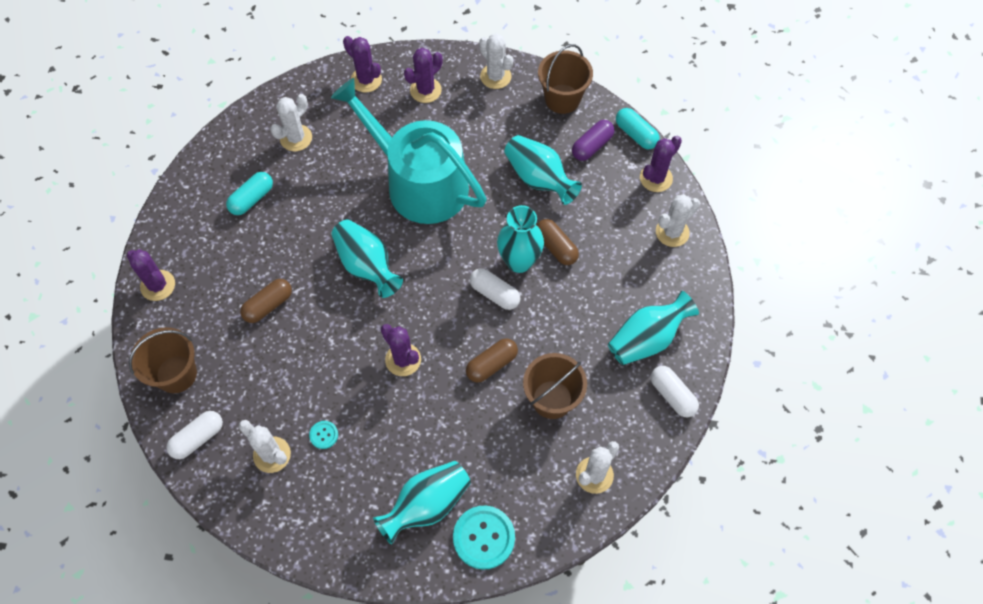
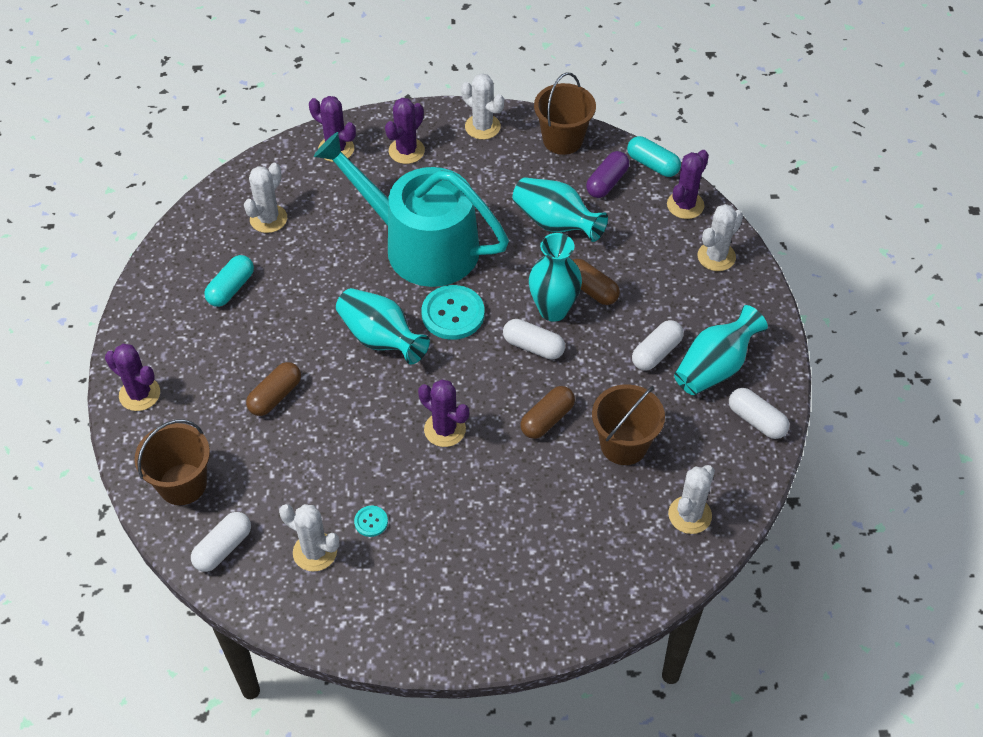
camera: 10 degrees left, 10 degrees down
(426, 505) = (507, 576): turquoise vase -> none
(484, 537) = (580, 599): turquoise button -> turquoise button (453, 314)
(599, 316) = (656, 353): none -> white capsule

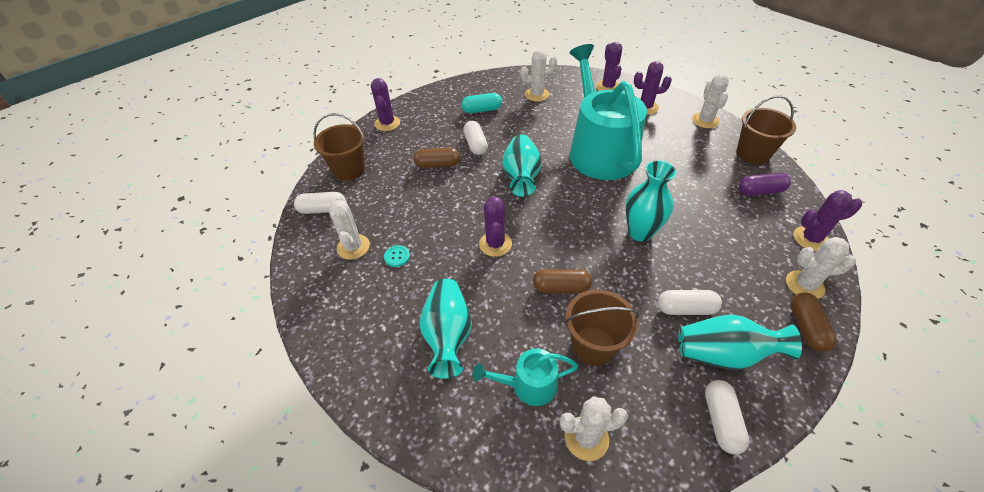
camera: 50 degrees right, 5 degrees down
(453, 314) = (575, 192): turquoise button -> none
(533, 346) = (602, 242): white capsule -> white capsule (475, 144)
(555, 223) = (697, 190): turquoise vase -> turquoise vase (448, 335)
(591, 289) = (680, 239): brown capsule -> brown capsule (806, 327)
(612, 518) = (528, 385): none -> turquoise watering can
(652, 164) = (808, 202): turquoise capsule -> none

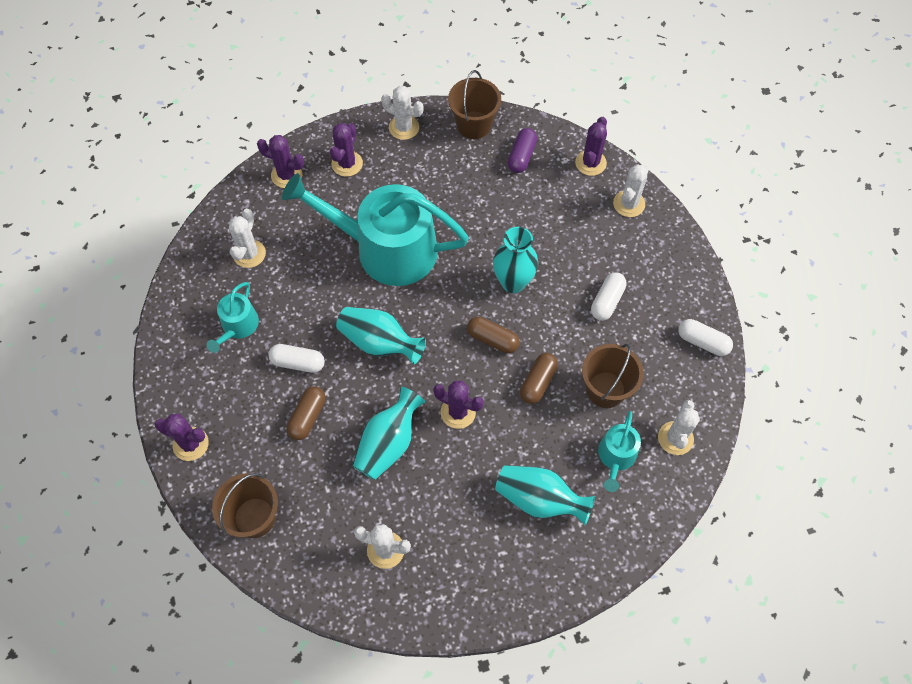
camera: 65 degrees left, 15 degrees up
(323, 209) = (308, 567): white capsule -> none
(397, 256) = (423, 510): turquoise button -> none
(482, 110) = (238, 326): turquoise capsule -> turquoise watering can
(723, 354) = (656, 303): turquoise vase -> turquoise vase (388, 443)
(806, 327) = (662, 233): brown capsule -> brown capsule (492, 339)

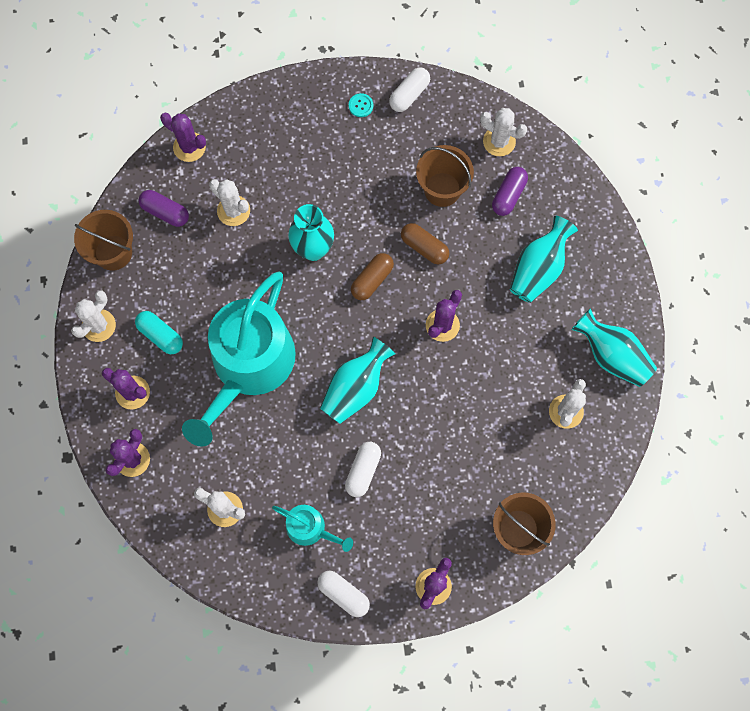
camera: 80 degrees left, 10 degrees up
(307, 417) = (423, 468): brown capsule -> none
(388, 443) = (463, 394): turquoise vase -> turquoise vase (612, 355)
(403, 175) = (160, 335): none -> turquoise capsule
(607, 301) = (351, 167): white capsule -> white capsule (343, 594)
(616, 457) = (508, 195): turquoise watering can -> purple capsule
(629, 204) = (246, 122): white cactus -> white cactus (233, 211)
(676, 299) = (361, 105): none -> turquoise button

